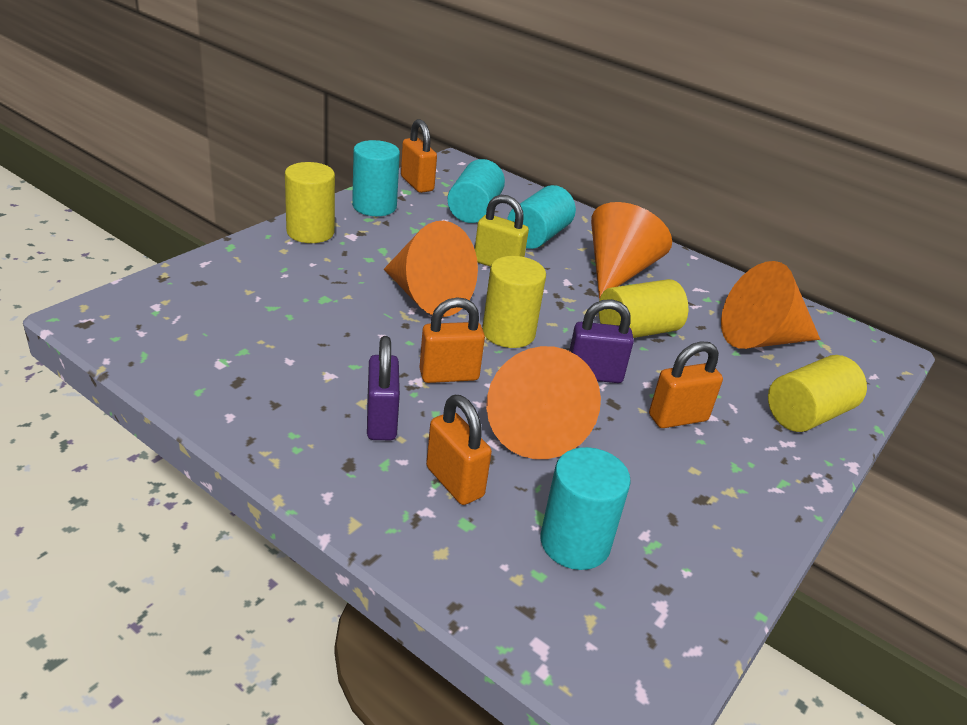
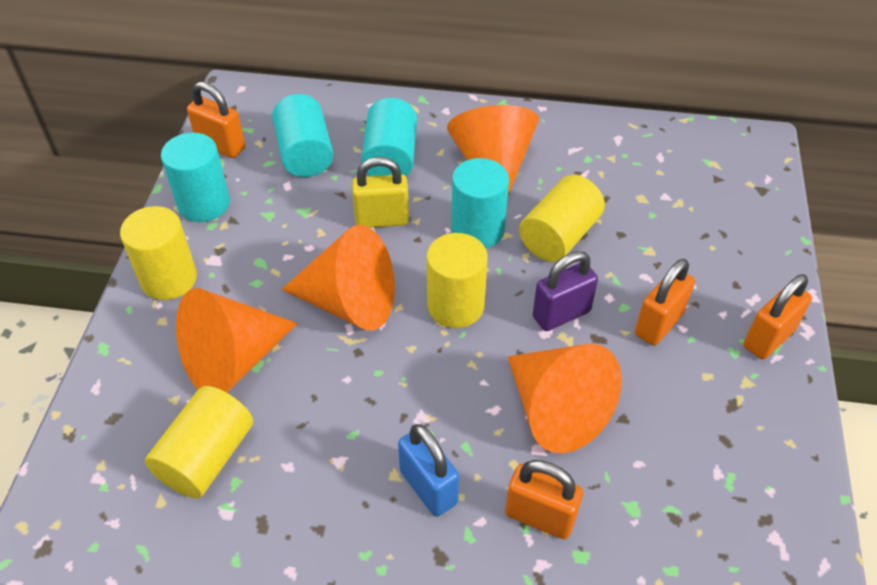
camera: 25 degrees left, 15 degrees up
(381, 421) = (428, 487): purple padlock -> blue padlock
(449, 375) = (444, 393): orange padlock -> orange padlock (768, 338)
(575, 543) = (675, 518): turquoise cylinder -> turquoise cylinder (477, 230)
(761, 339) = (661, 185): orange cone -> orange cone (233, 360)
(807, 414) = (748, 256): yellow cylinder -> yellow cylinder (207, 457)

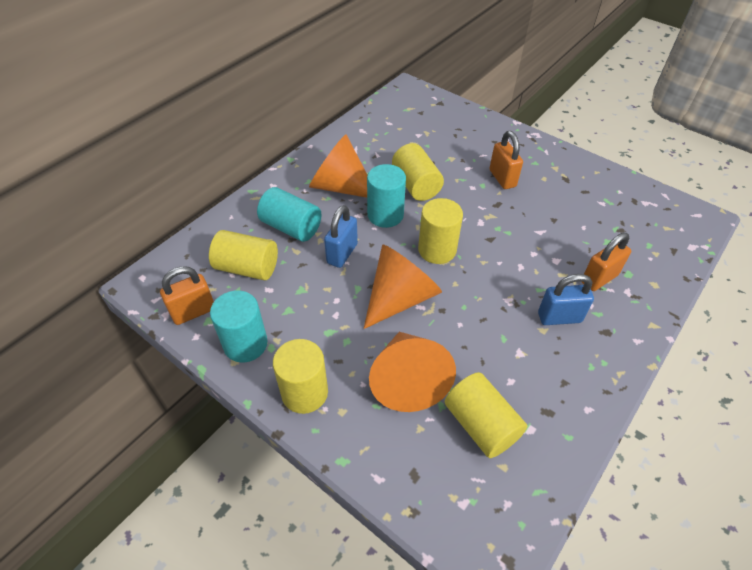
camera: 60 degrees left, 0 degrees up
(305, 154) = (247, 268): turquoise cylinder -> yellow cylinder
(382, 220) = (342, 253): yellow padlock -> blue padlock
(556, 409) = (535, 241): orange cone -> none
(561, 314) = (472, 210): purple padlock -> none
(768, 338) = (534, 148): orange padlock -> none

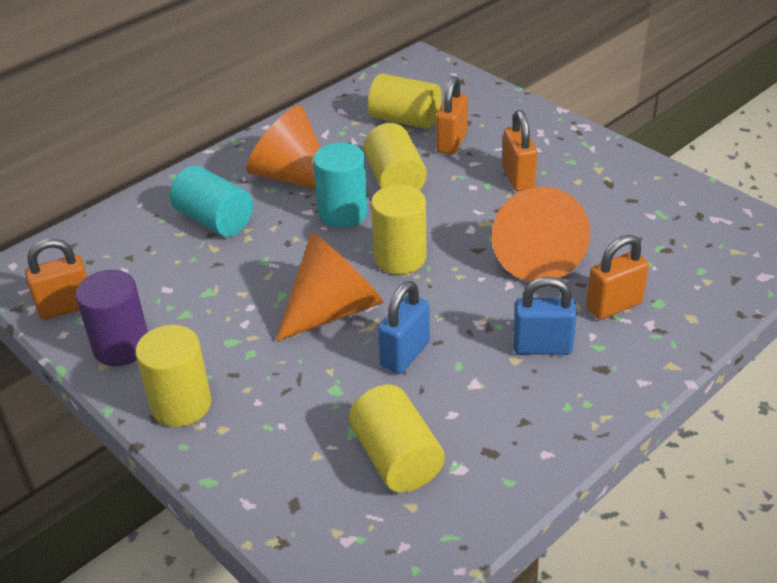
camera: 10 degrees right, 10 degrees down
(245, 344) = (121, 347): turquoise cylinder -> purple cylinder
(247, 268) = (146, 263): yellow cylinder -> yellow cylinder (405, 120)
(342, 253) = (272, 254): blue padlock -> blue padlock (405, 355)
(408, 379) = (316, 401): orange cone -> orange cone (536, 256)
(448, 152) = (451, 142): none -> orange padlock

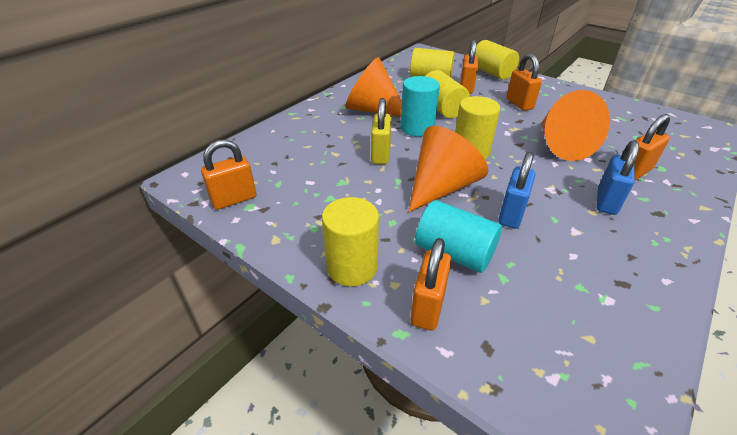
camera: 10 degrees left, 0 degrees up
(121, 347) = (287, 225): purple cylinder -> none
(214, 220) = (329, 137): turquoise cylinder -> turquoise cylinder (454, 253)
(248, 457) = (428, 307): none -> orange padlock
(274, 254) = (381, 155): none -> yellow padlock
(396, 458) = (552, 296): yellow cylinder -> yellow cylinder (491, 73)
(542, 347) = (606, 201): blue padlock -> blue padlock turned 60 degrees counterclockwise

